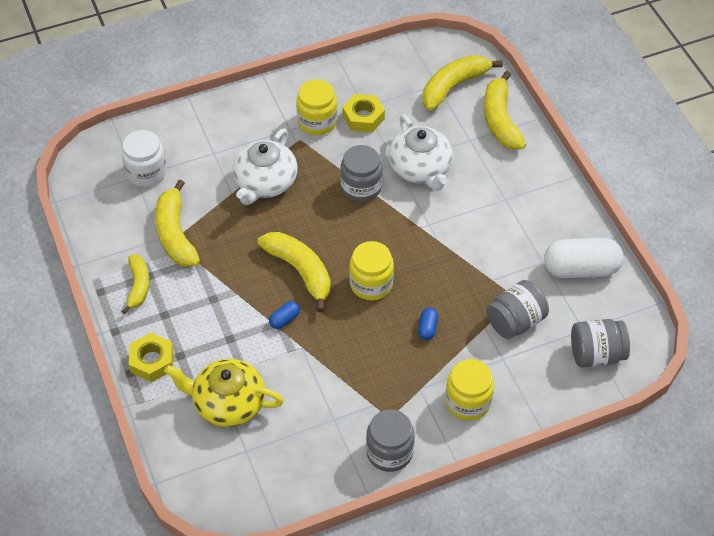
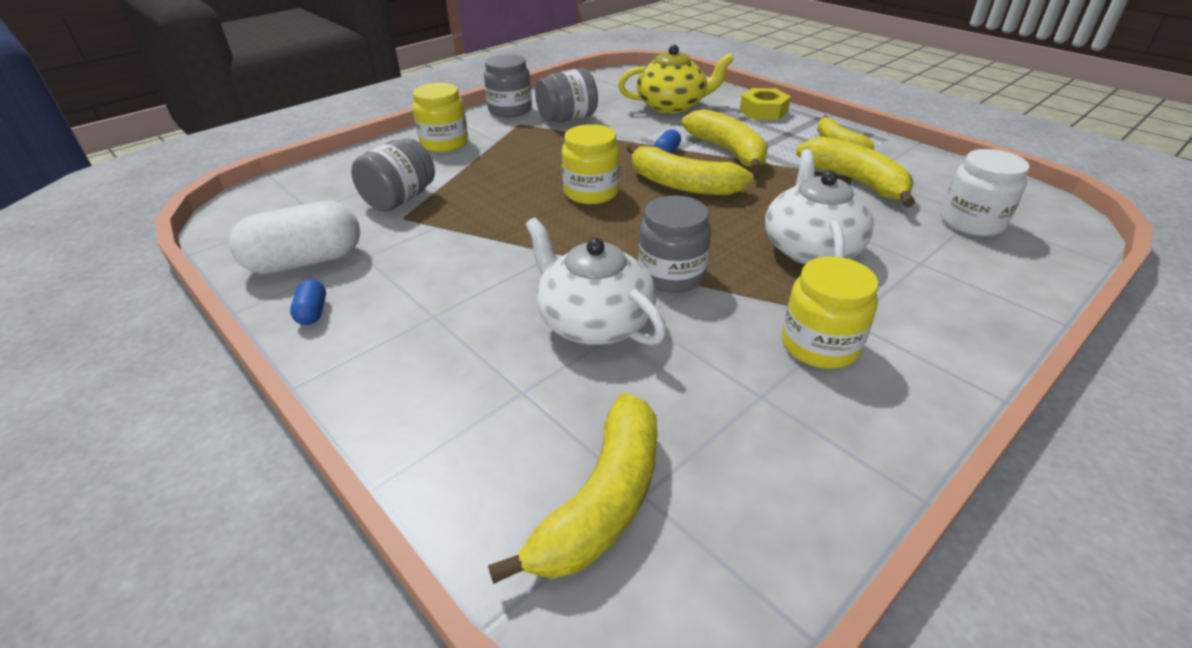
camera: 160 degrees right, 15 degrees down
(363, 117) = (747, 375): yellow nut -> none
(427, 328) = (506, 175): blue capsule -> blue capsule (312, 312)
(500, 120) = (469, 450): yellow banana -> yellow banana (728, 151)
(596, 354) = (295, 195): grey jar -> grey jar (567, 118)

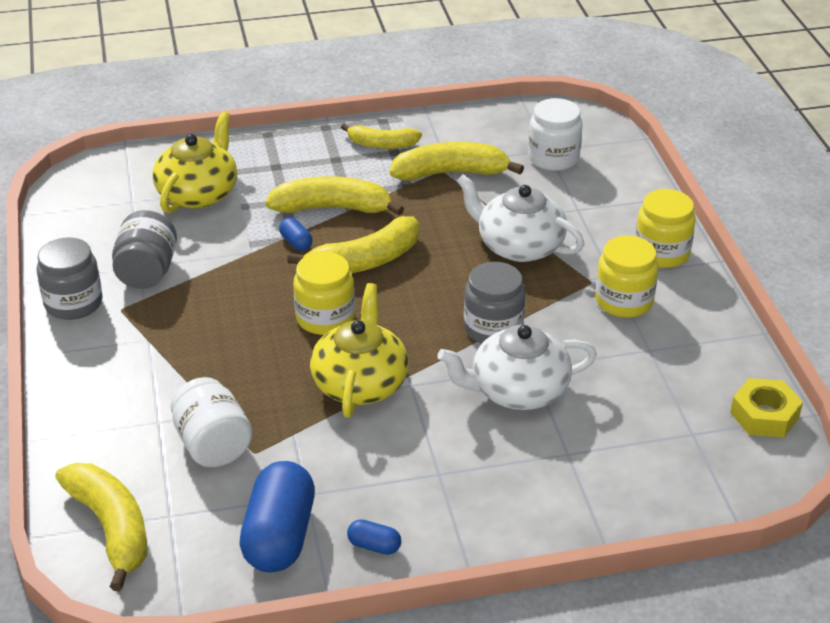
camera: 60 degrees left, 0 degrees up
(305, 261) = (279, 536): white capsule -> blue capsule
(400, 199) = (213, 445): grey jar -> white jar
(444, 143) = (108, 378): yellow jar -> yellow jar (662, 253)
(525, 234) = (360, 383): none -> yellow teapot
(602, 501) = (687, 452): yellow banana -> yellow banana (111, 528)
(763, 111) = (276, 148): yellow nut -> yellow nut (764, 415)

